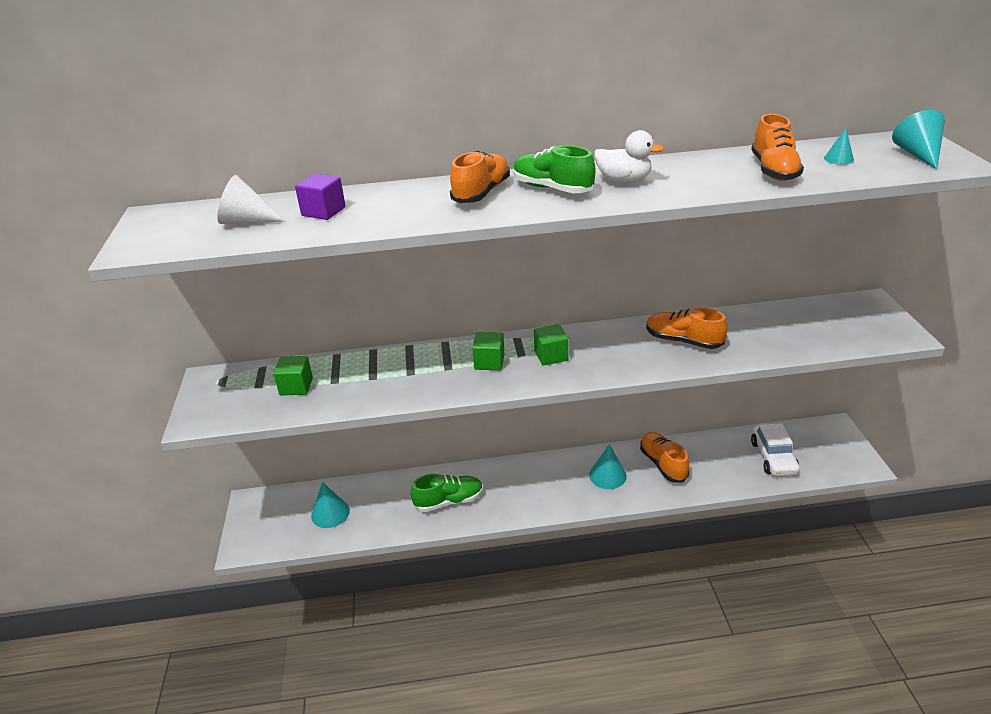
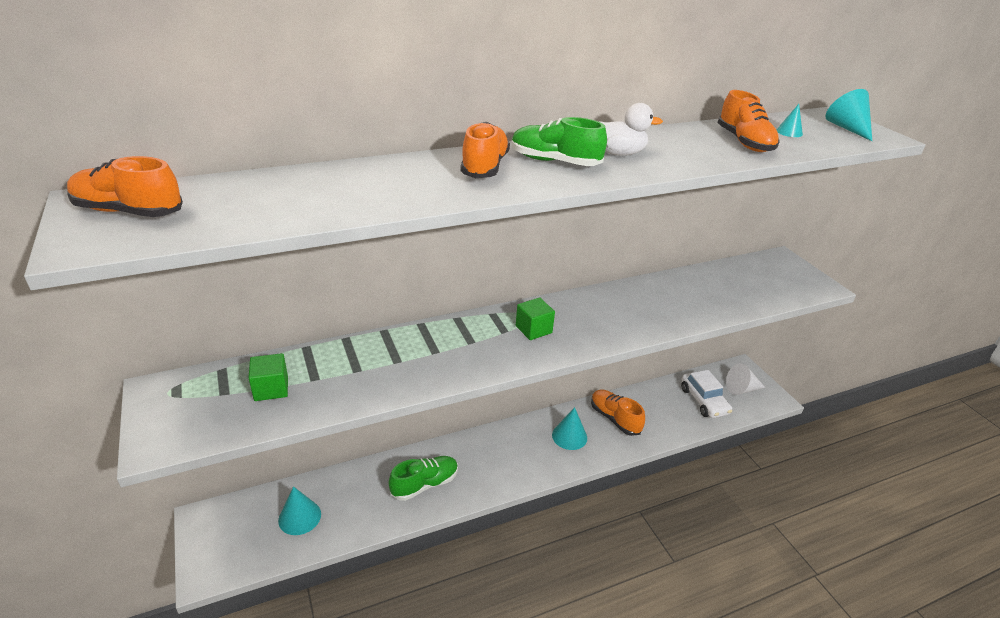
camera: 20 degrees left, 0 degrees up
(246, 221) = (225, 204): white cone -> white cone (741, 389)
(323, 211) = (317, 190): purple cube -> none
(489, 362) = (475, 341): green cube -> none
(683, 341) = (648, 305): orange shoe -> orange shoe (129, 211)

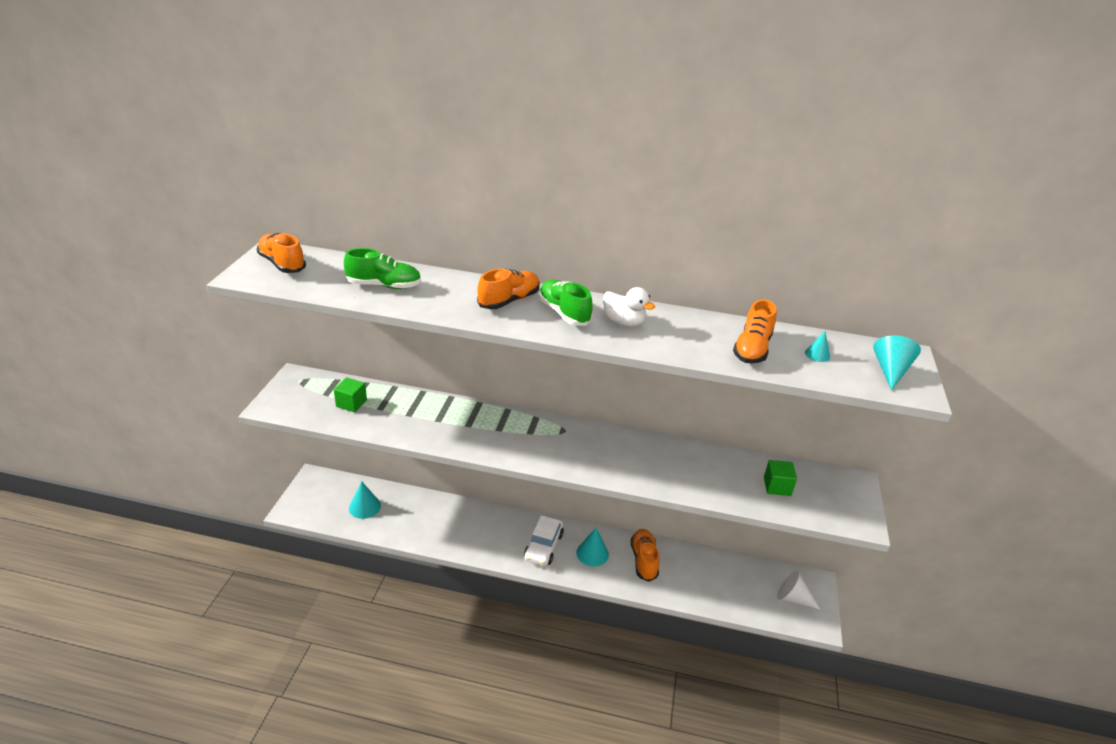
camera: 35 degrees right, 0 degrees up
(425, 484) = (456, 529): green shoe -> green shoe (384, 285)
(533, 329) = (552, 441): green cube -> green cube (777, 486)
(704, 401) = (742, 588): white car -> white car (543, 546)

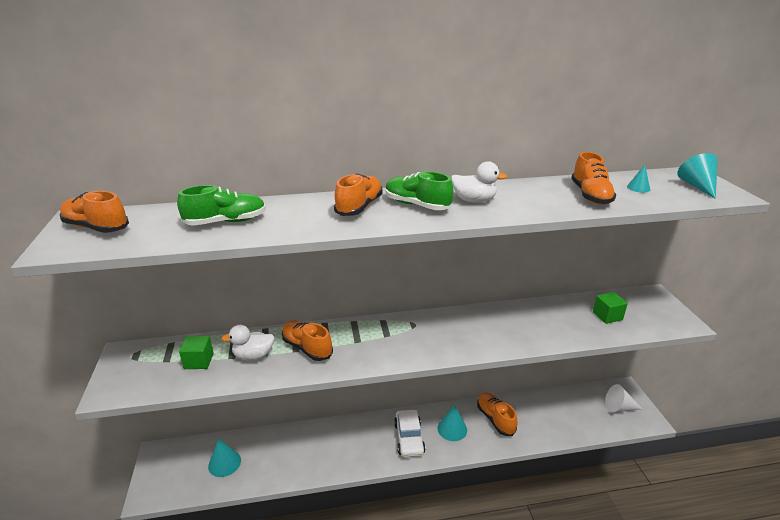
camera: 20 degrees left, 5 degrees down
(399, 413) = (253, 356): none -> white duck
(449, 421) = (307, 348): none -> orange shoe

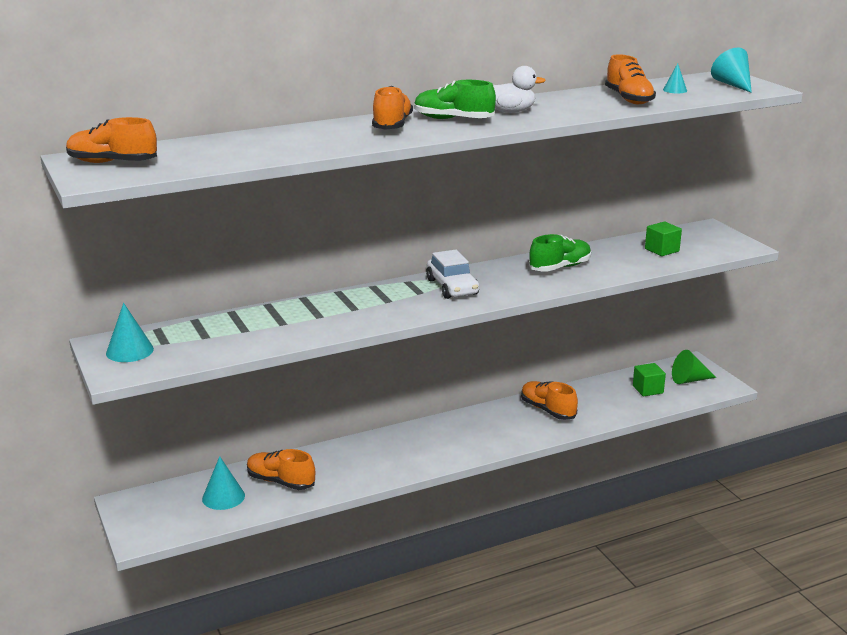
camera: 15 degrees left, 5 degrees down
(199, 361) = (206, 338): green cube -> green cube (647, 389)
(226, 222) = (256, 147): green shoe -> green shoe (560, 267)
(253, 356) = (271, 326): white duck -> none
(307, 348) = (331, 313): orange shoe -> orange shoe (280, 481)
(409, 438) = (449, 441): white car -> white car (452, 287)
(452, 429) = (498, 426): turquoise cone -> turquoise cone (129, 351)
(619, 407) = (689, 380): white cone -> green cone

